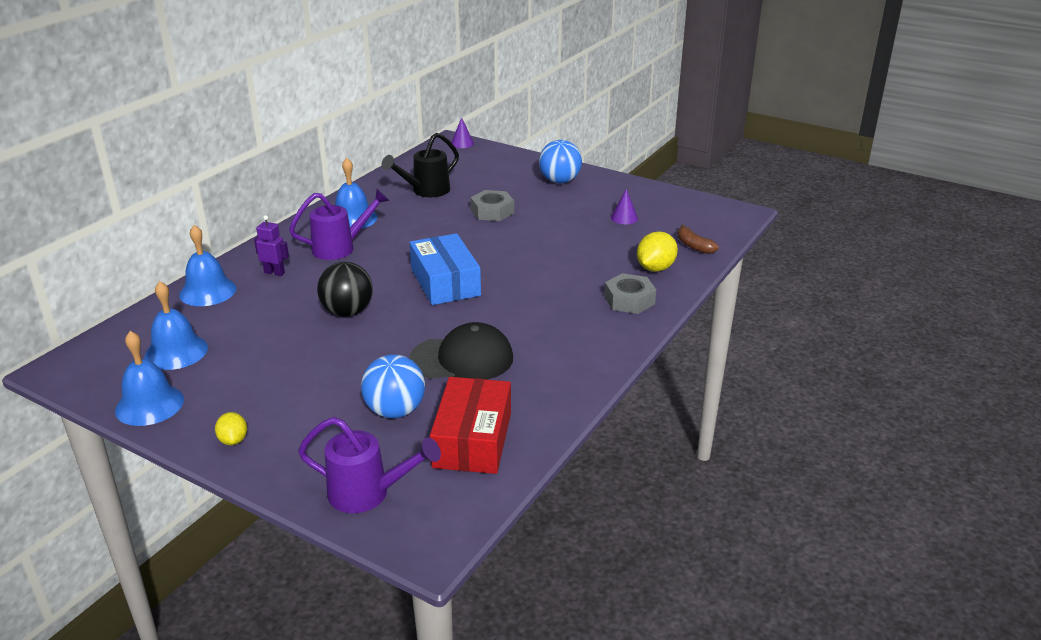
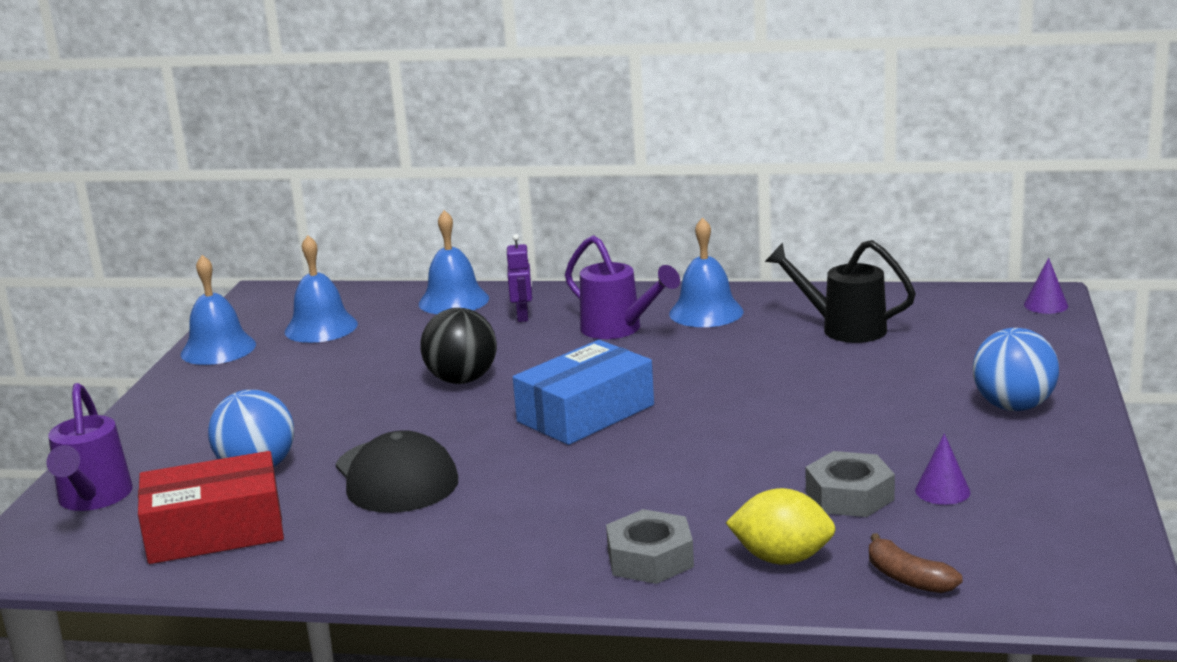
camera: 70 degrees right, 10 degrees down
(233, 440) = (170, 405): yellow lemon -> none
(492, 211) = (834, 387): grey nut -> grey nut (849, 496)
(694, 246) = (908, 578): brown banana -> brown banana turned 75 degrees counterclockwise

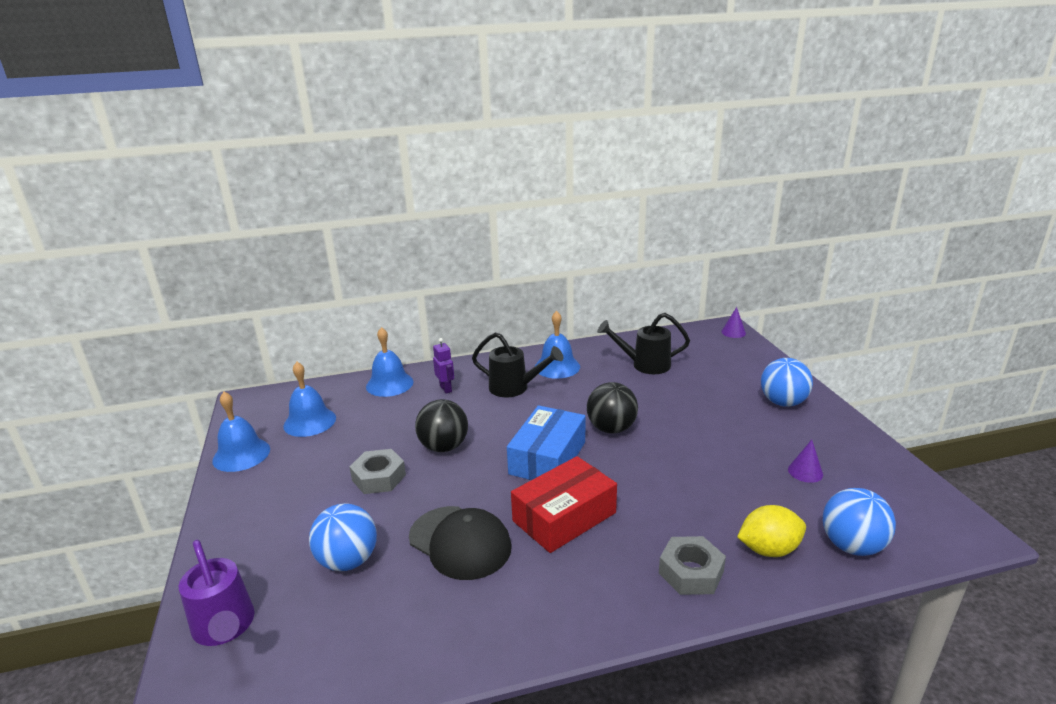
camera: 25 degrees left, 5 degrees up
(215, 531) = (355, 634): red box -> red box (564, 517)
(618, 329) = (514, 388): purple watering can -> black watering can
(707, 396) = (611, 429): none -> black ball
(849, 496) = (760, 488): grey nut -> grey nut (379, 477)
(908, 578) = (852, 546): brown banana -> blue ball

